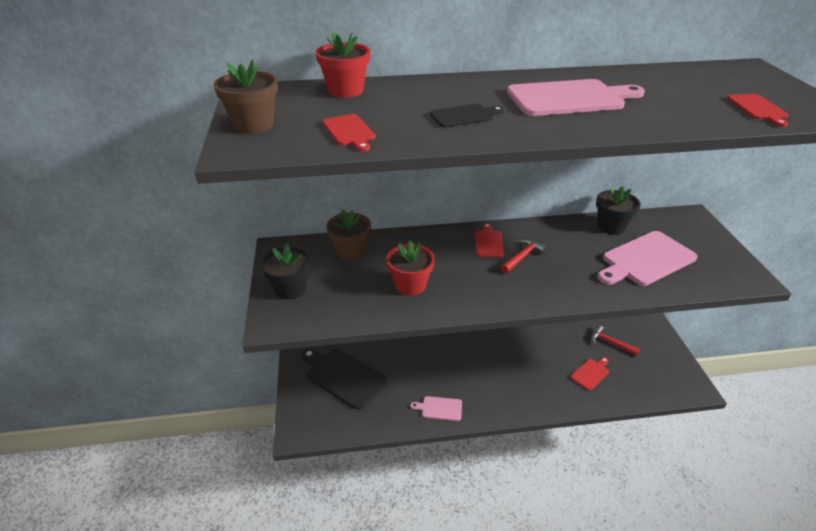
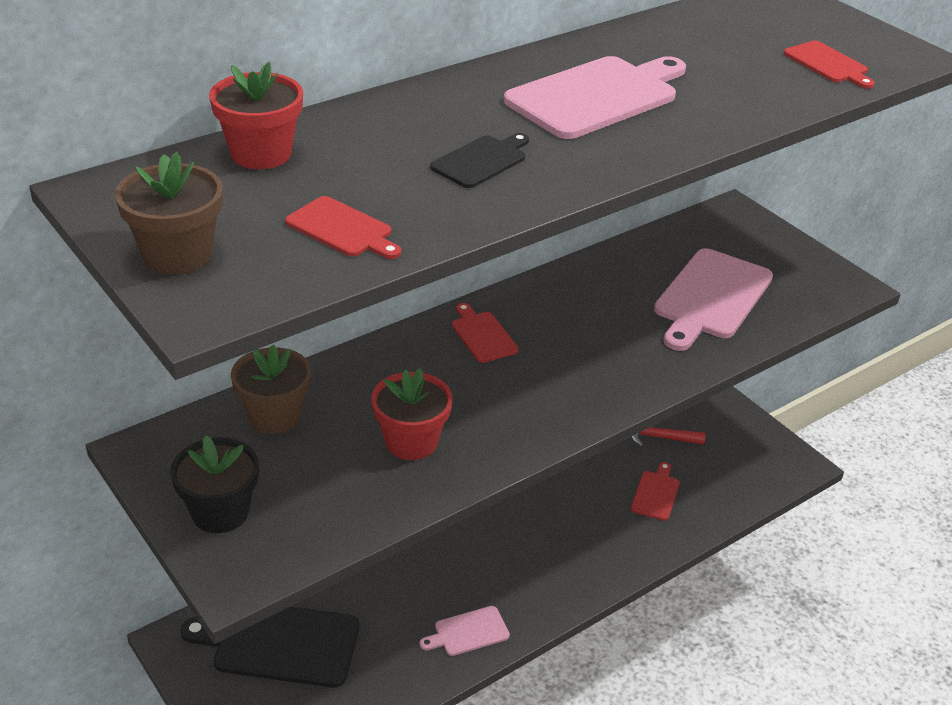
camera: 30 degrees left, 0 degrees up
(522, 257) = (545, 343): red hammer -> none
(611, 226) = (638, 258): black flower pot -> none

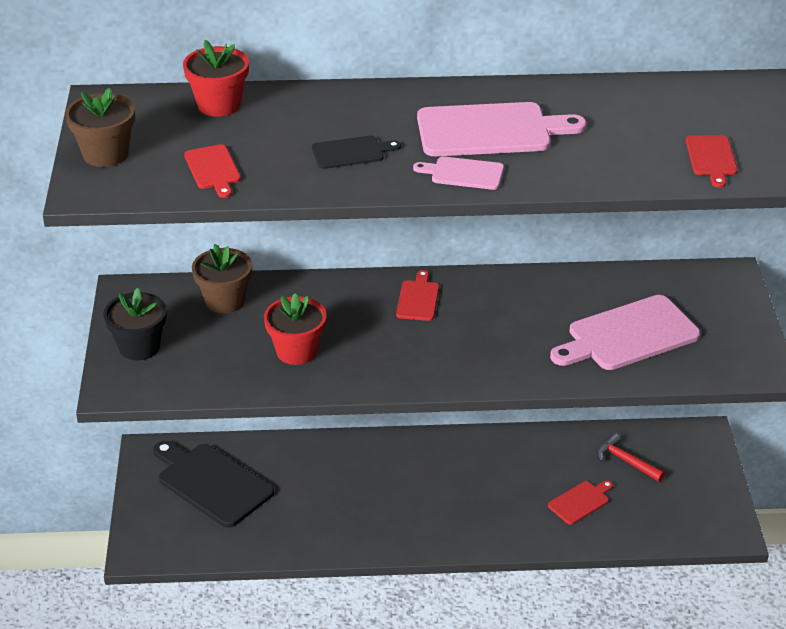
camera: 35 degrees right, 0 degrees up
(468, 632) = (344, 533): pink cutting board -> pink cutting board (464, 173)

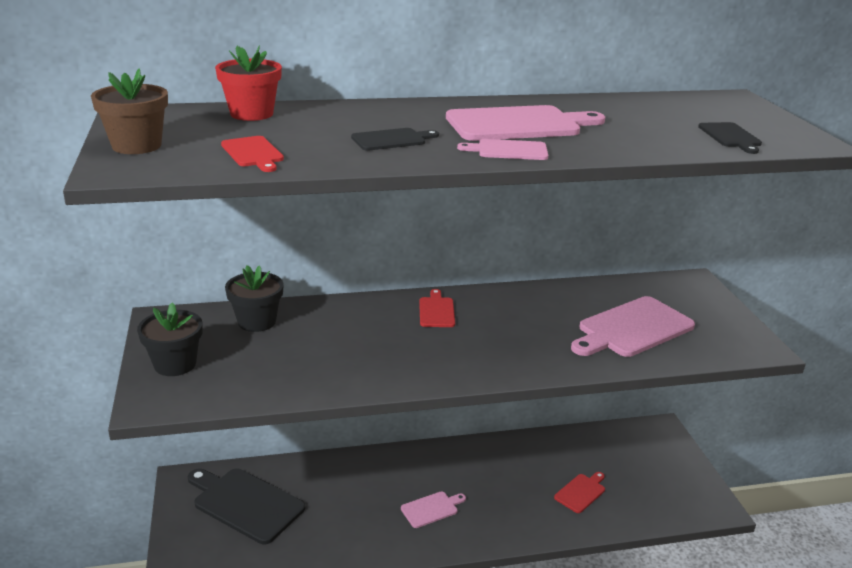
camera: 10 degrees left, 10 degrees down
(225, 301) = (257, 321): brown flower pot -> black flower pot
(296, 351) = (333, 359): red flower pot -> none
(409, 506) = (431, 509): none -> pink cutting board
(626, 461) = (608, 455): red hammer -> none
(711, 158) = (730, 136): red cutting board -> black cutting board

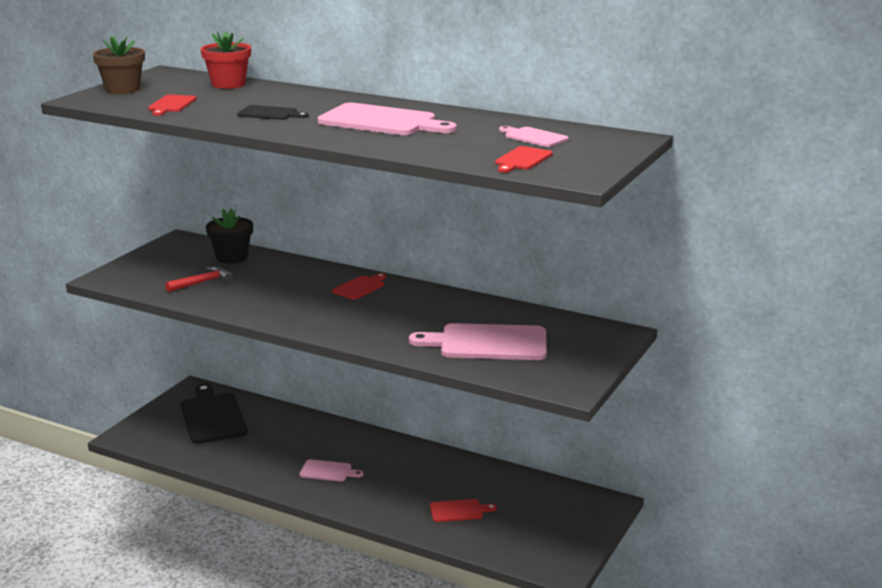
camera: 40 degrees right, 5 degrees down
(175, 364) = (147, 264): black flower pot -> none
(276, 364) = (202, 282): none -> red hammer
(508, 150) = (326, 134): pink cutting board -> pink cutting board (534, 137)
(730, 136) = (522, 159): black cutting board -> red cutting board

